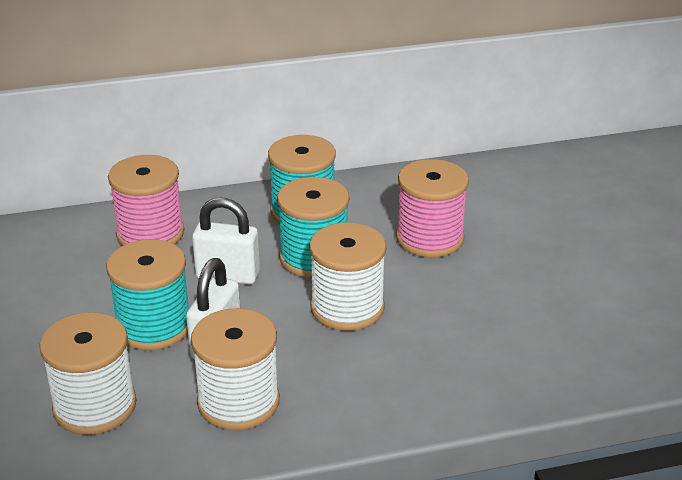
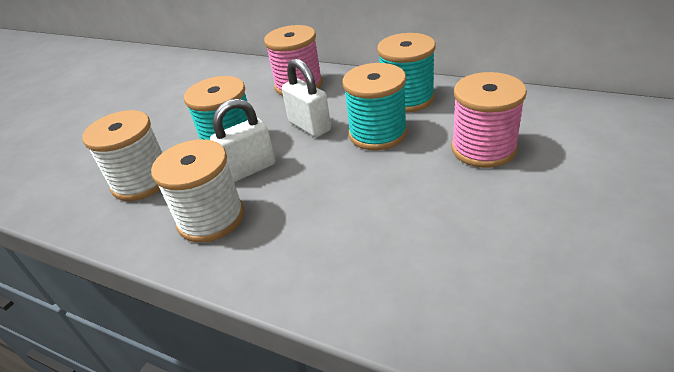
camera: 45 degrees right, 5 degrees up
(347, 308) = (358, 180): white spool -> none

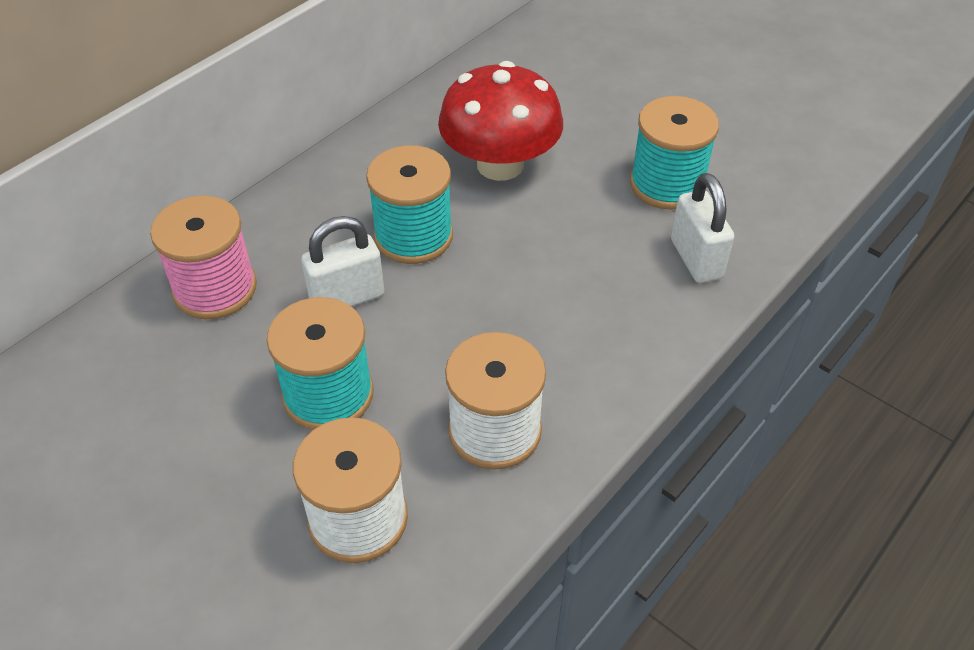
camera: 80 degrees left, 10 degrees up
(249, 169) = (410, 378): white padlock -> white padlock (696, 259)
(407, 98) = (352, 189): turquoise spool -> turquoise spool (667, 184)
(483, 148) = (500, 164): pink spool -> red mushroom

